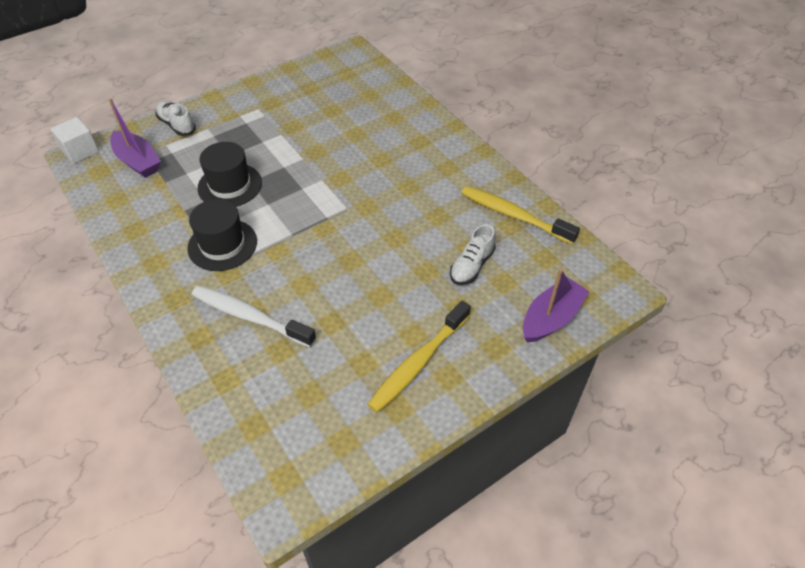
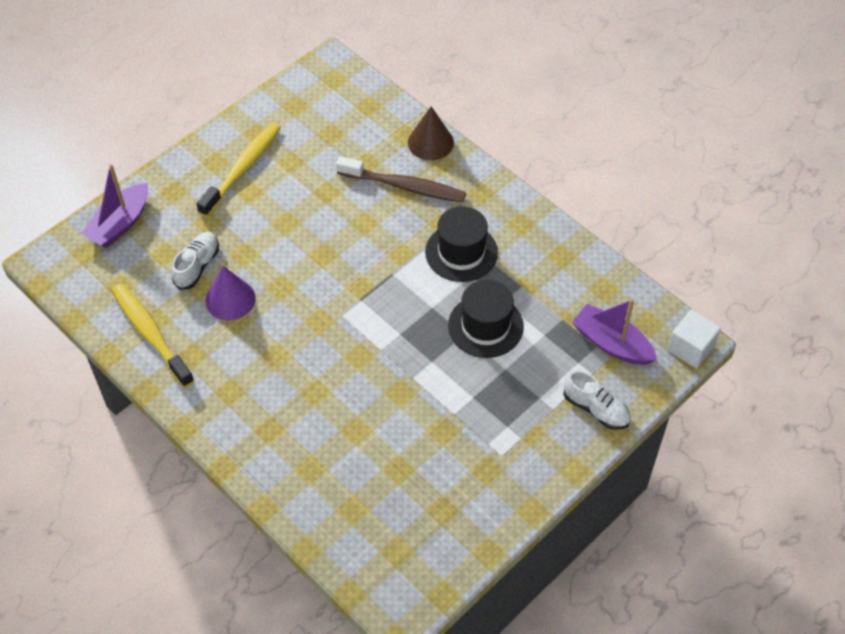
camera: 170 degrees right, 5 degrees up
(201, 364) = (430, 142): none -> brown cone
(249, 316) = (404, 186): white toothbrush -> brown toothbrush
(442, 233) = (230, 299): none -> purple cone
(513, 215) = (150, 333): yellow toothbrush -> yellow toothbrush turned 150 degrees counterclockwise

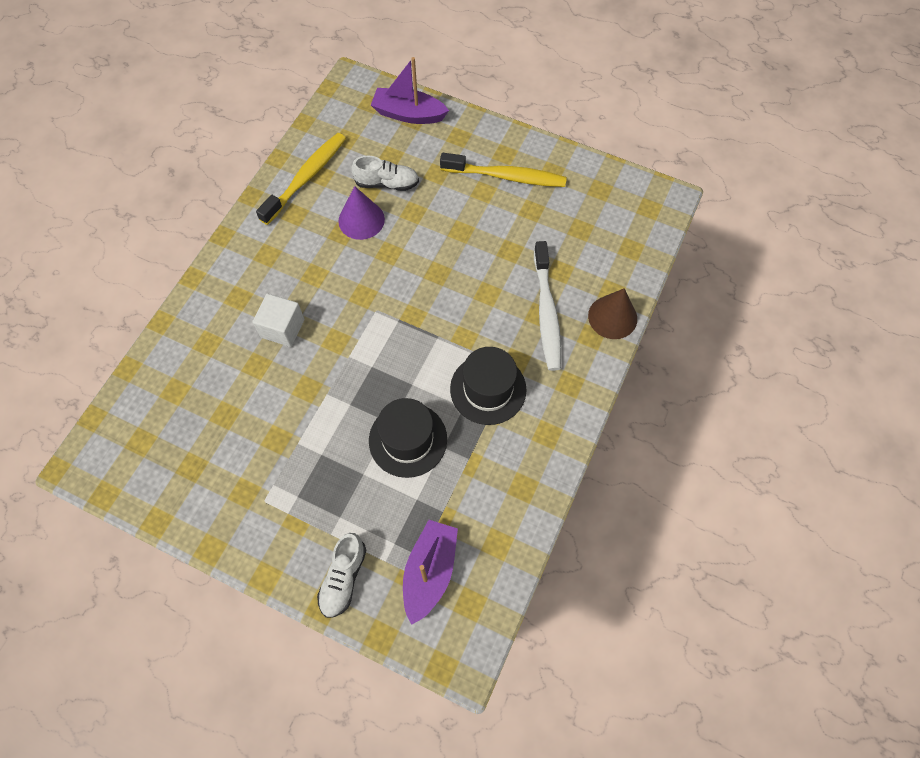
camera: 70 degrees right, 10 degrees up
(404, 186) = (546, 312): brown toothbrush -> white toothbrush
(690, 348) = (453, 661): white cube -> white cube (282, 328)

